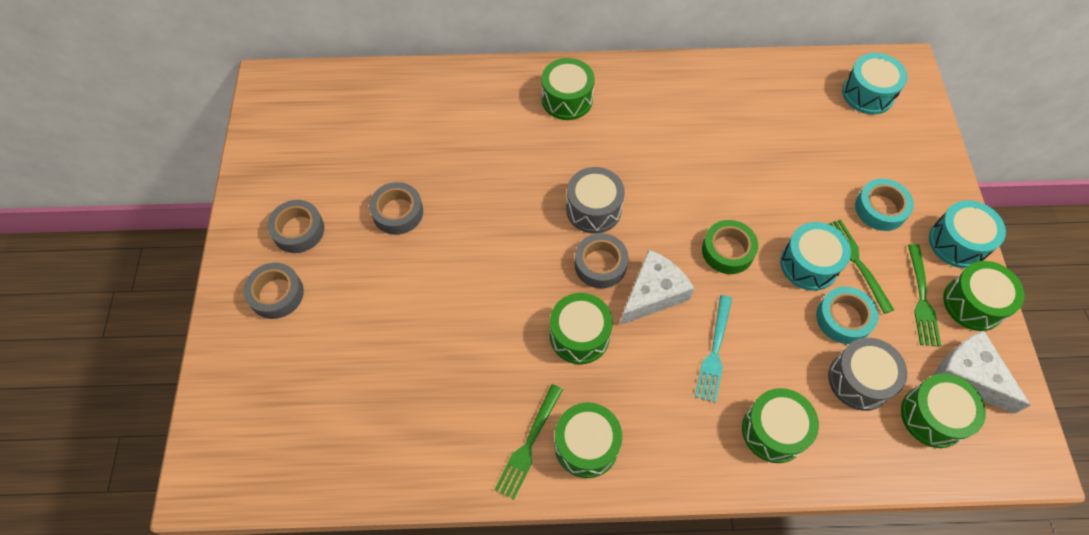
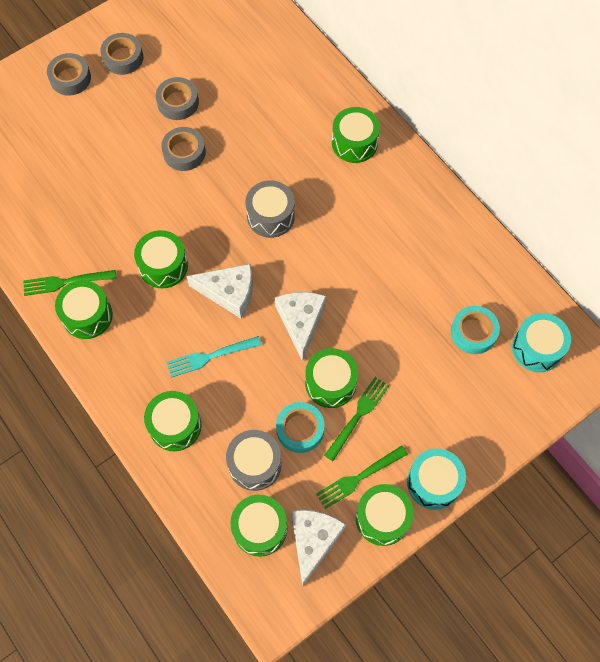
camera: 55 degrees right, 5 degrees up
(600, 264) = (228, 247): grey tape -> grey tape (184, 152)
(727, 251) = (301, 322): green tape -> white cheese
(809, 264) = (330, 383): turquoise drum -> green drum
(880, 209) = (423, 410): turquoise tape -> turquoise tape (473, 332)

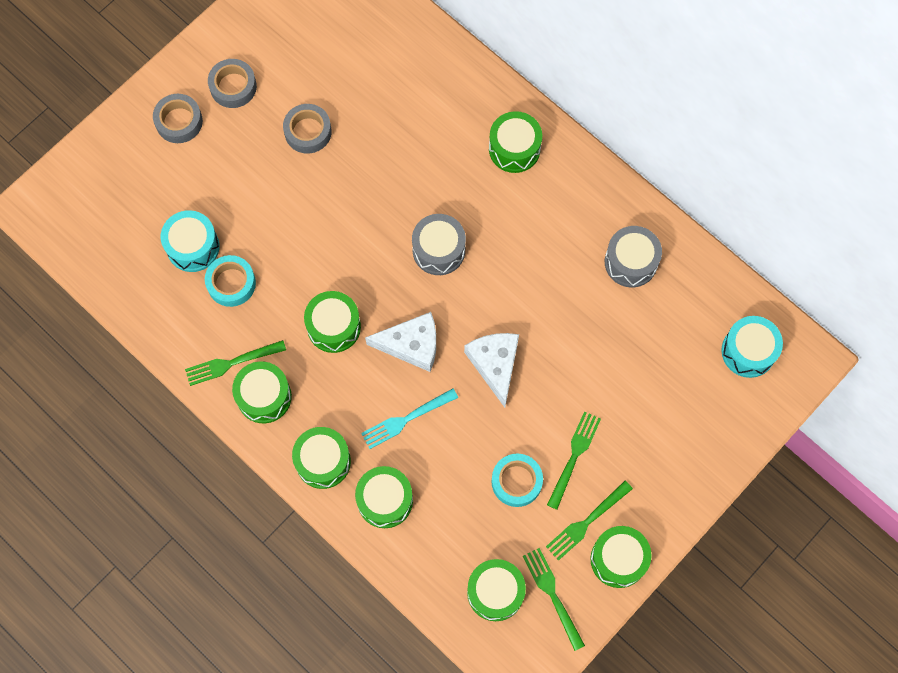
camera: 10 degrees left, 5 degrees up
(184, 152) = (328, 191): grey tape -> none
(255, 464) = (476, 526): grey drum -> grey drum (631, 262)
(313, 541) = (552, 595): white cheese -> green fork
(330, 383) = (539, 426): green drum -> green drum (323, 461)
(433, 483) = (664, 513): turquoise drum -> turquoise drum (193, 247)
(473, 332) = (679, 345): turquoise tape -> turquoise tape (231, 283)

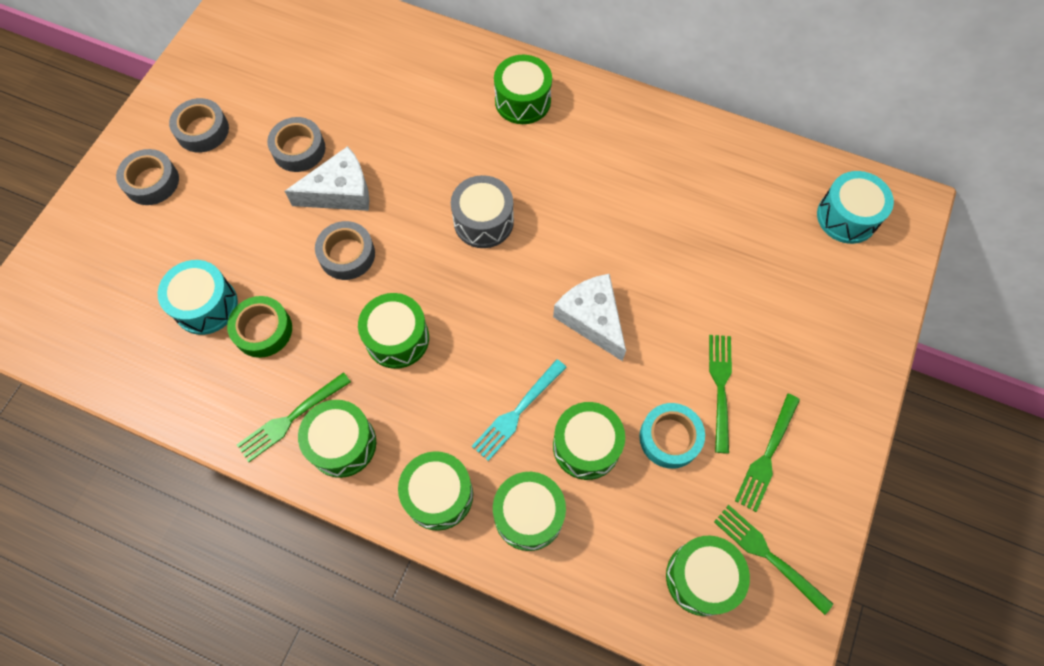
camera: 20 degrees left, 5 degrees down
(231, 283) = (263, 330): turquoise tape -> green tape
(317, 241) = (347, 254): none -> grey tape
(411, 345) = (492, 329): white cheese -> white cheese (340, 192)
(618, 559) = (821, 485): green drum -> green drum (586, 446)
(631, 262) = (688, 170): grey drum -> none

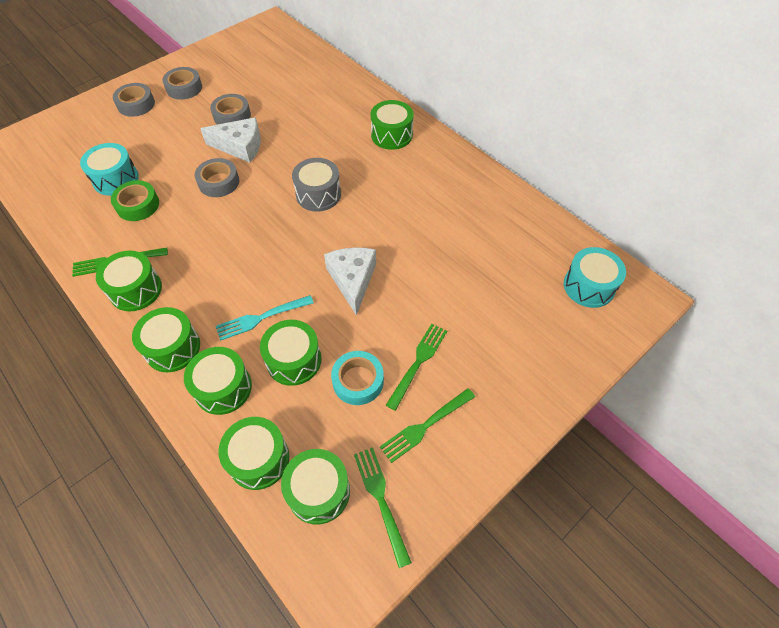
camera: 25 degrees right, 10 degrees down
(397, 338) = (215, 241): green drum -> green drum (258, 459)

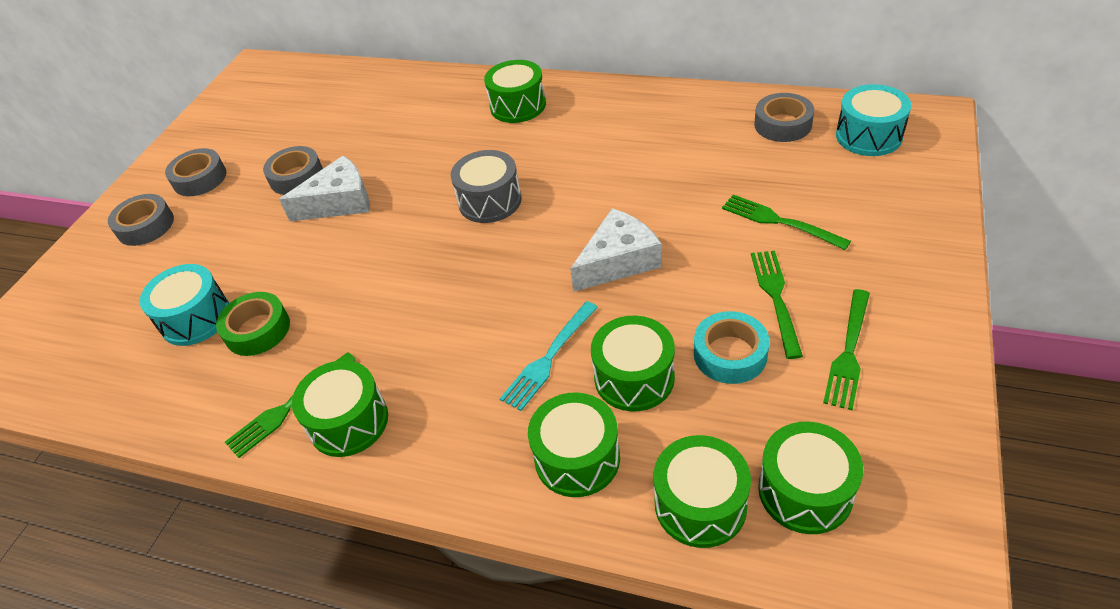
camera: 25 degrees left, 10 degrees down
(172, 348) = (466, 455): green drum -> none
(219, 182) = (348, 251): grey tape -> grey tape (782, 124)
(352, 280) = (618, 261): white cheese -> white cheese turned 90 degrees clockwise
(381, 500) = (881, 453): green fork -> green fork (779, 221)

